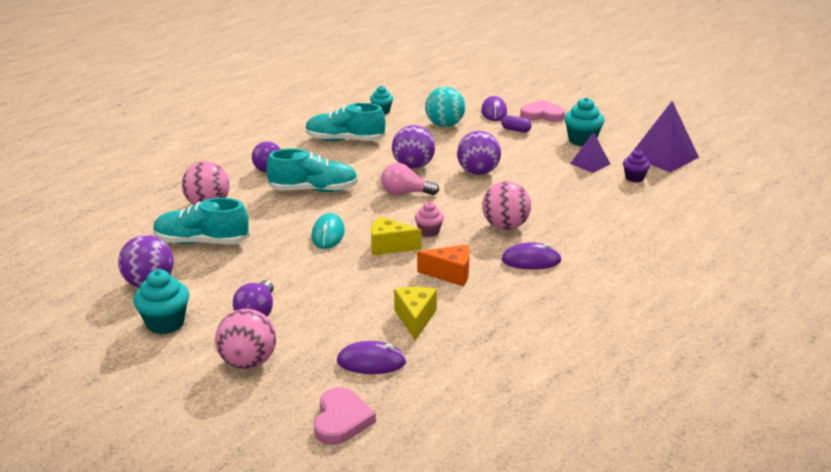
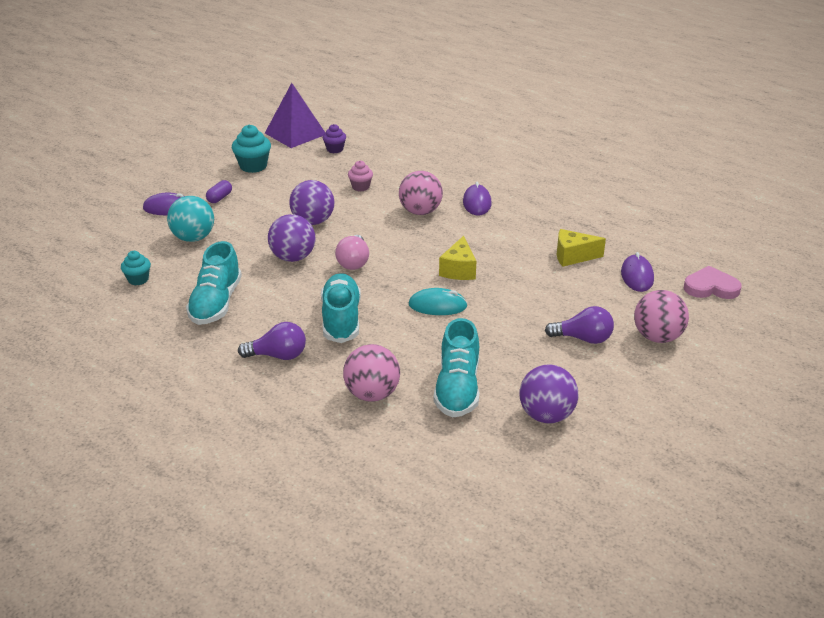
camera: 90 degrees left, 5 degrees up
(165, 323) = (613, 393): turquoise cupcake -> none
(429, 232) = (431, 249): pink cupcake -> pink cupcake (360, 187)
(450, 274) = (502, 239): orange cheese -> none
(542, 114) = (186, 182): pink heart -> none
(590, 163) = (303, 166): purple pyramid -> none

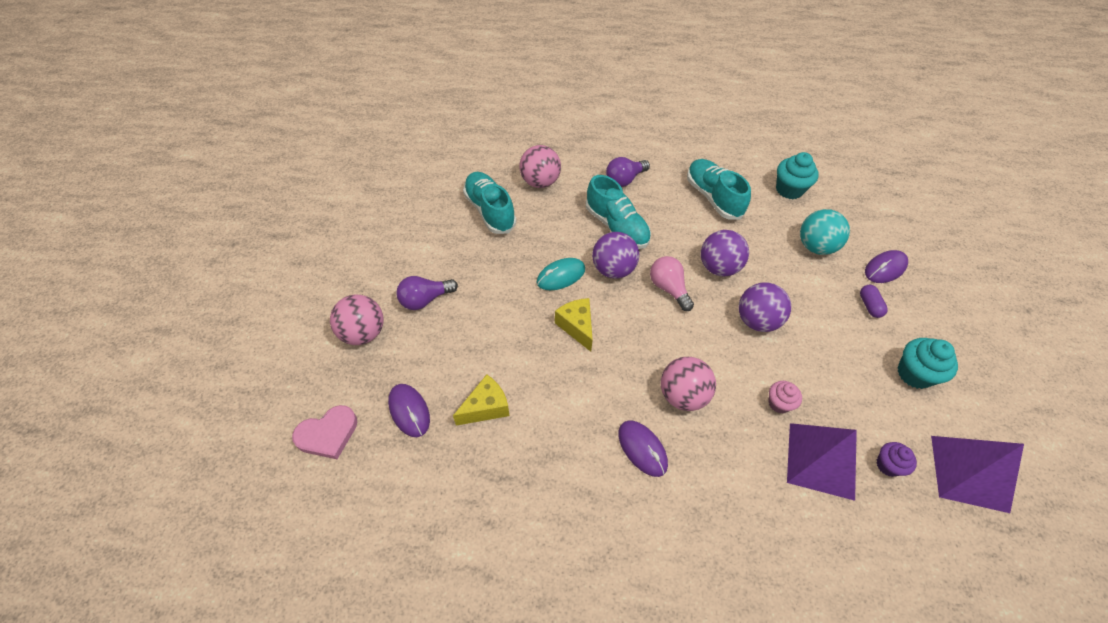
camera: 145 degrees right, 20 degrees up
(138, 279) = (789, 189): turquoise cupcake -> turquoise cupcake, size x1.59
(370, 163) = (821, 460): none -> purple pyramid
(546, 415) = (419, 218): purple ball -> purple ball (613, 269)

